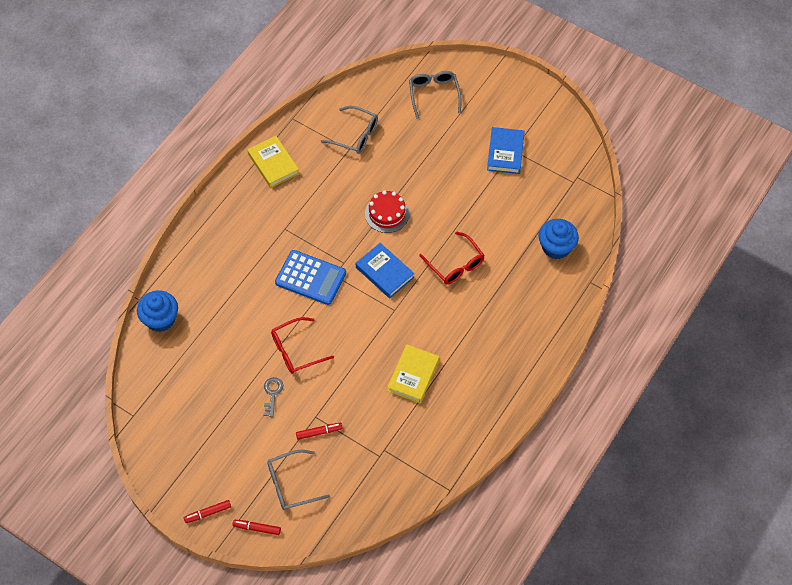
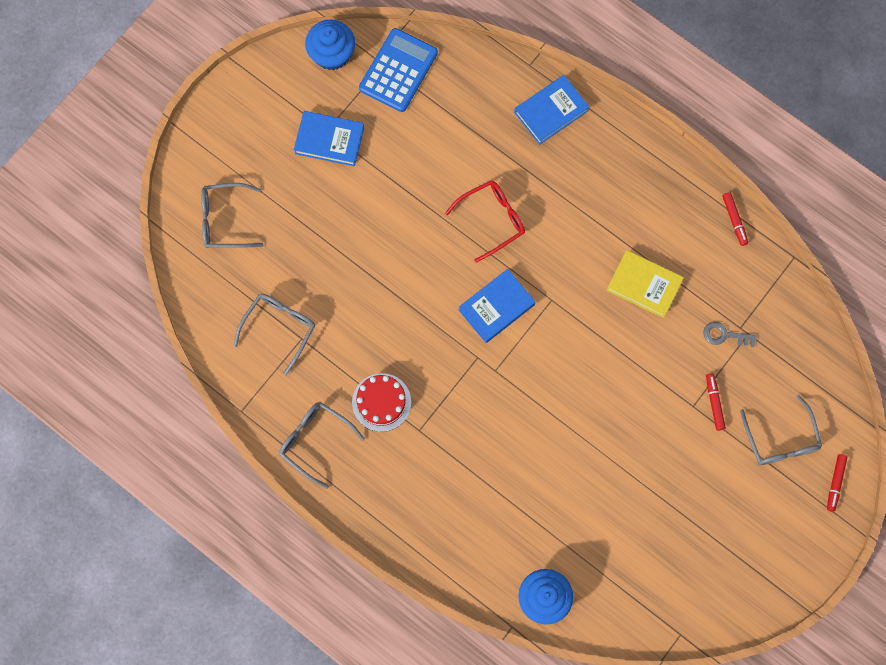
camera: 85 degrees left, 15 degrees up
(208, 513) = (814, 541): red marker -> red marker (734, 220)
(272, 394) = (659, 457): grey key -> grey key (724, 335)
(273, 164) = (314, 440): yellow book -> grey glasses
(295, 351) = (601, 425): red glasses -> none
(310, 278) = (497, 400): blue calculator -> blue calculator (398, 70)
(387, 213) = (408, 297): red cake -> red cake (381, 402)
(552, 299) = (551, 111): none -> blue book
(556, 247) = (477, 97): blue cupcake -> blue cupcake (332, 54)

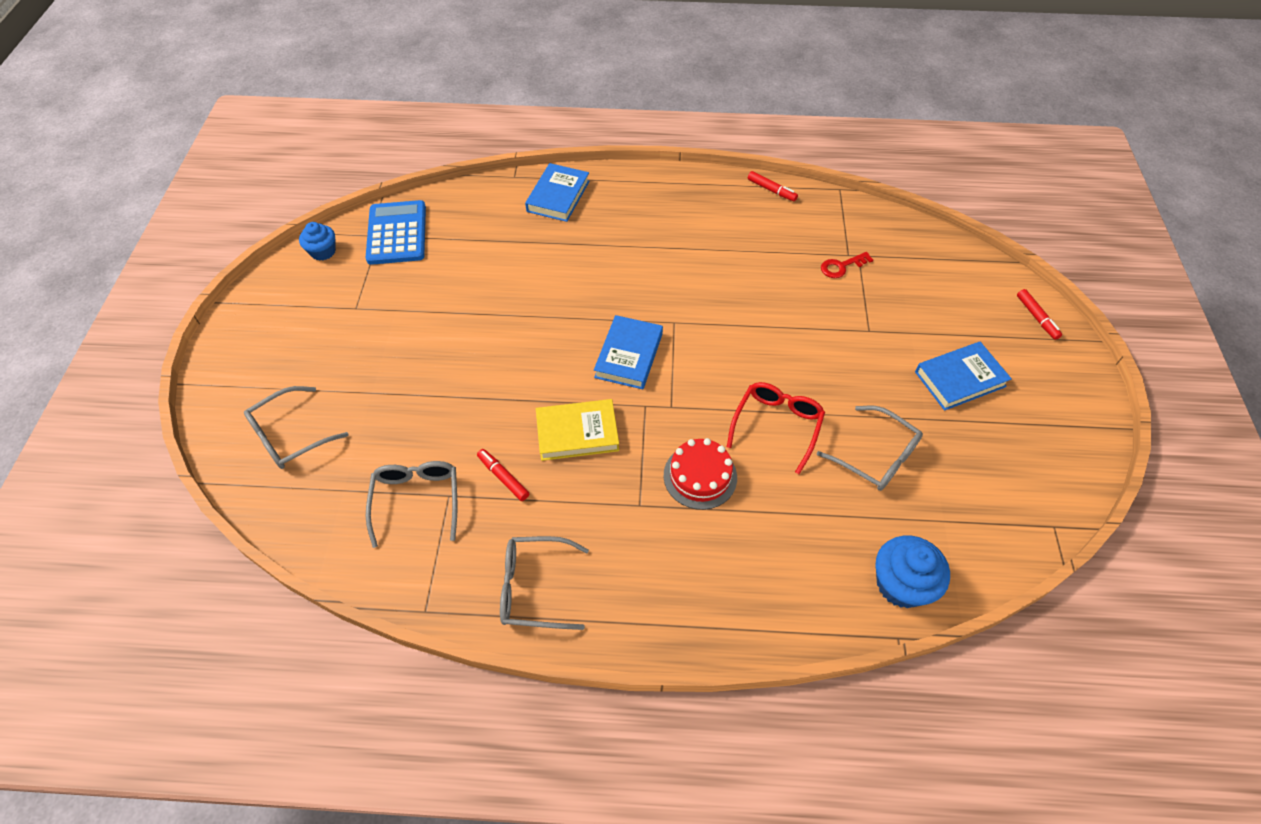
camera: 35 degrees left, 20 degrees down
(329, 140) = (364, 314): blue book -> blue book (959, 379)
(332, 54) = (323, 251): blue cupcake -> blue cupcake, size x0.65
(381, 402) = (579, 503): red cake -> red cake (700, 476)
(493, 219) = (569, 292): red glasses -> red glasses (777, 424)
(644, 285) = (743, 268): yellow book -> yellow book (577, 433)
(714, 403) = (883, 318): red marker -> red marker (503, 477)
(724, 335) = (841, 266): grey key -> red key
(781, 440) = (963, 313): grey glasses -> grey glasses (877, 457)

